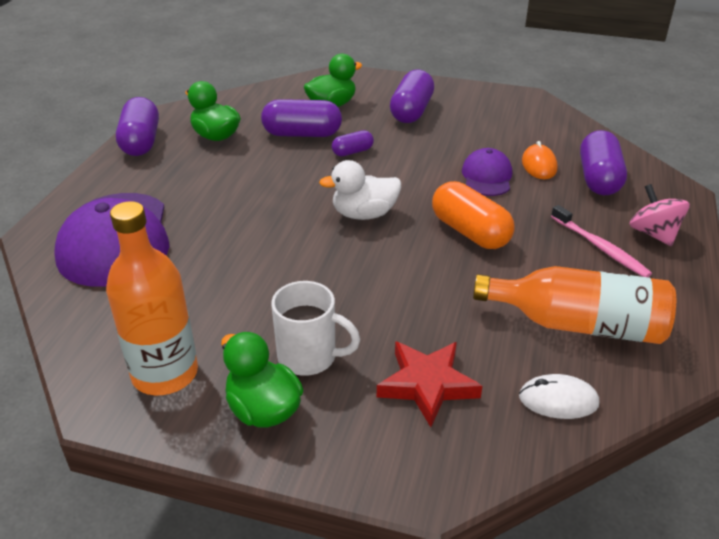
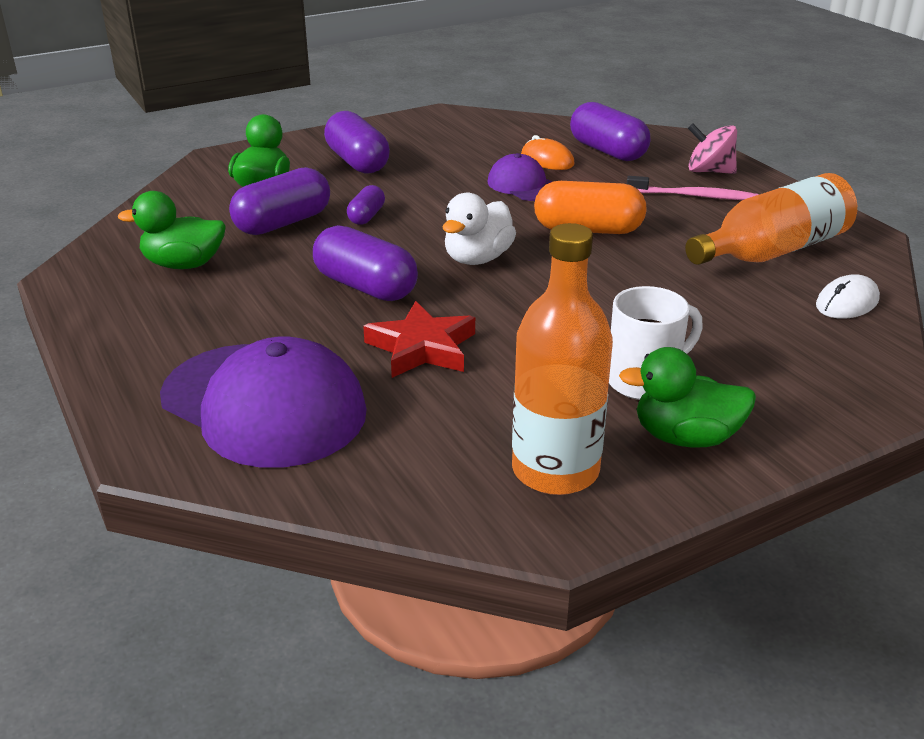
camera: 45 degrees left, 5 degrees down
(141, 142) = (95, 309): purple capsule -> purple capsule (365, 287)
(427, 385) = (759, 345): red star -> red star (422, 347)

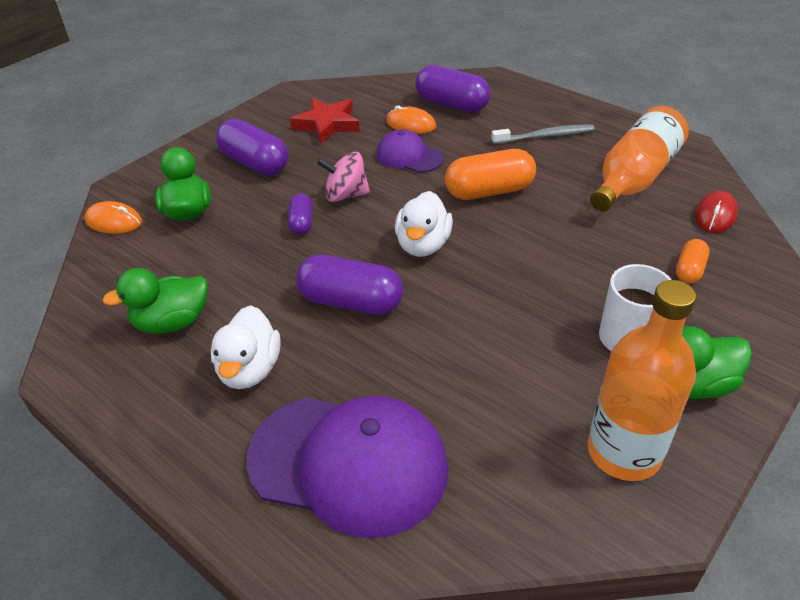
camera: 20 degrees left, 10 degrees up
(189, 181) = (114, 221): none -> orange mouse
(227, 314) = (249, 369): none -> white duck
(283, 223) = (233, 249): purple capsule -> none
(422, 347) = (440, 355): red star -> red star (327, 124)
(694, 196) = (545, 136): pink toothbrush -> grey toothbrush
(709, 171) = (540, 108): pink spinning top -> pink spinning top (346, 195)
(769, 342) = (689, 270): none -> orange capsule
(847, 302) = (715, 215): white mouse -> red mouse

